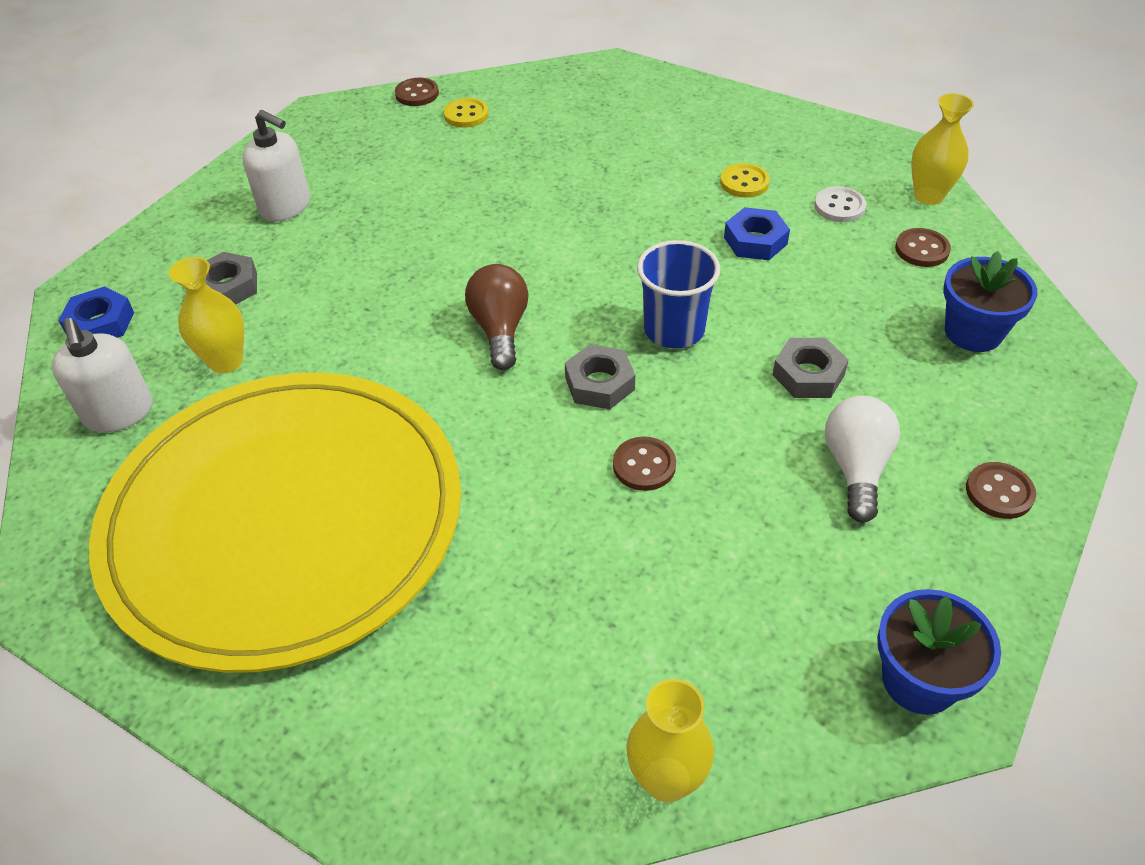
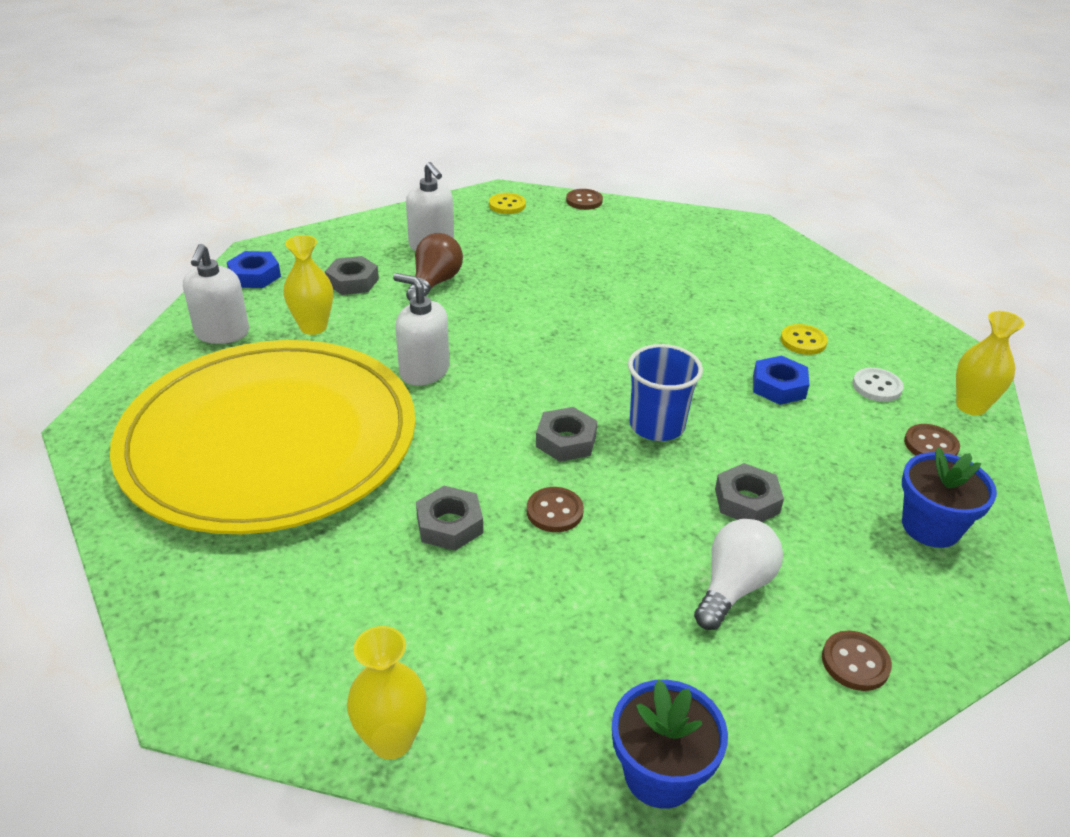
camera: 25 degrees right, 10 degrees down
(394, 365) = (424, 371): none -> white soap dispenser
(466, 115) = (610, 225): yellow button -> yellow button (507, 205)
(500, 329) = (519, 376): brown light bulb -> brown light bulb (434, 283)
(552, 527) = (449, 524): none -> grey nut

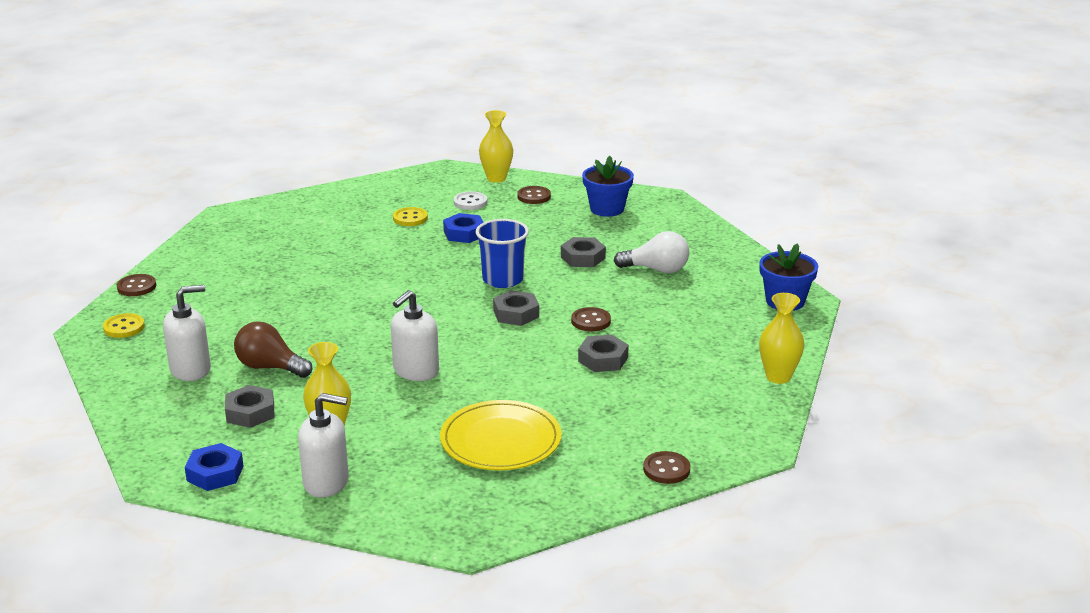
camera: 85 degrees left, 10 degrees down
(270, 440) = (500, 440): yellow plate -> yellow plate, size x0.48
(733, 587) = (657, 270): white light bulb -> white light bulb turned 150 degrees clockwise
(855, 662) = (708, 244): brown button -> brown button (666, 469)

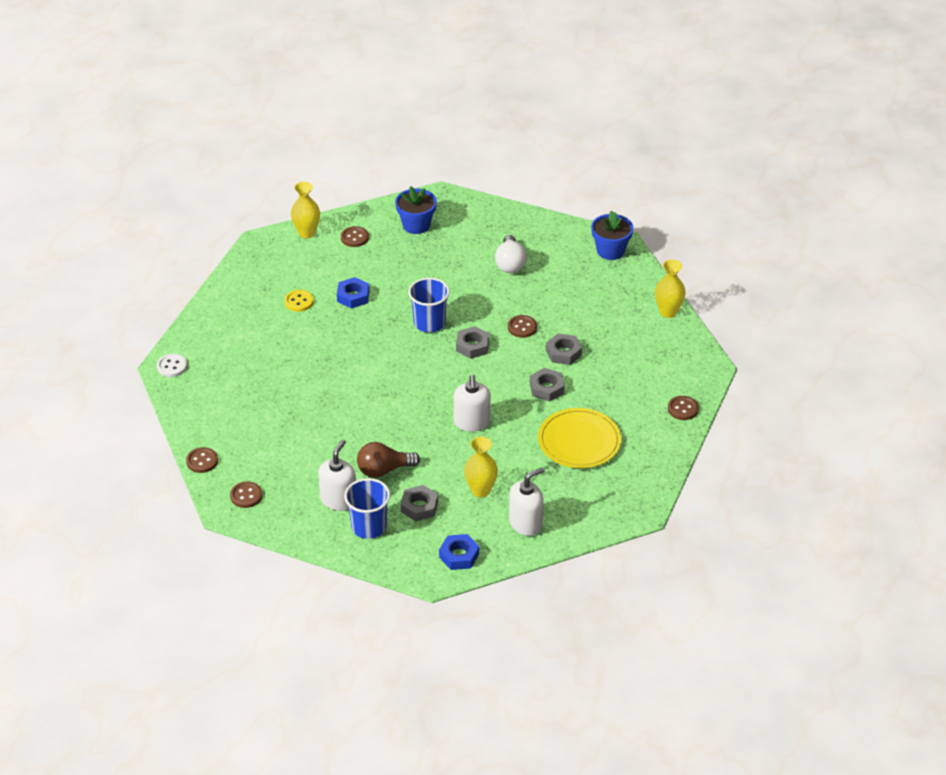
camera: 40 degrees left, 15 degrees up
(124, 327) = (246, 496): yellow button -> brown button
(178, 404) = (369, 527): none -> blue cup
(470, 202) = (319, 265): white button -> white button (172, 366)
(583, 258) = (454, 277): grey nut -> grey nut (546, 388)
(657, 270) = (510, 264): white light bulb -> white light bulb turned 120 degrees clockwise

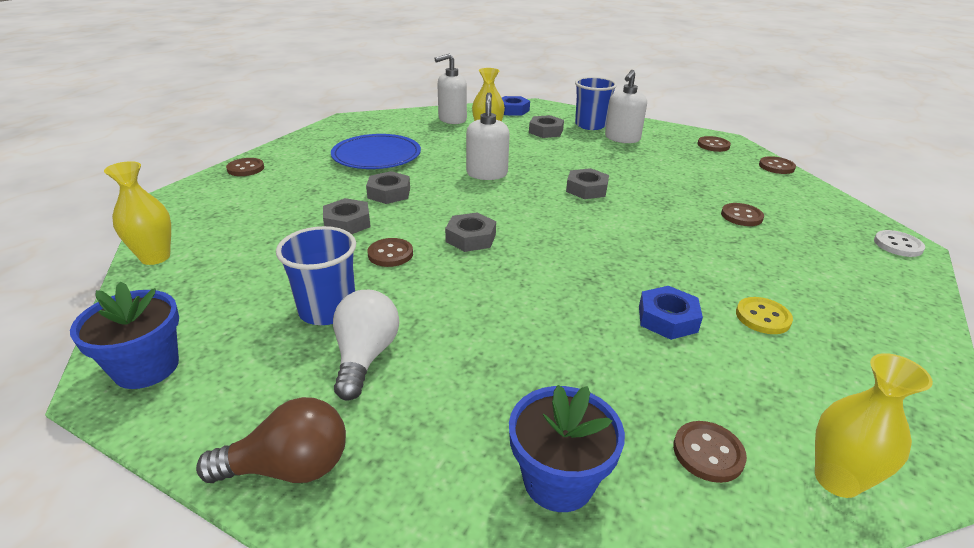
camera: 175 degrees left, 10 degrees down
(269, 387) = (741, 216): none -> brown button
(384, 470) = (582, 151): brown light bulb -> brown light bulb (289, 467)
(386, 409) = (586, 189): none -> grey nut
(429, 323) = (532, 270): blue cup -> blue cup (327, 310)
(579, 441) = (376, 155): yellow plate -> blue plate

